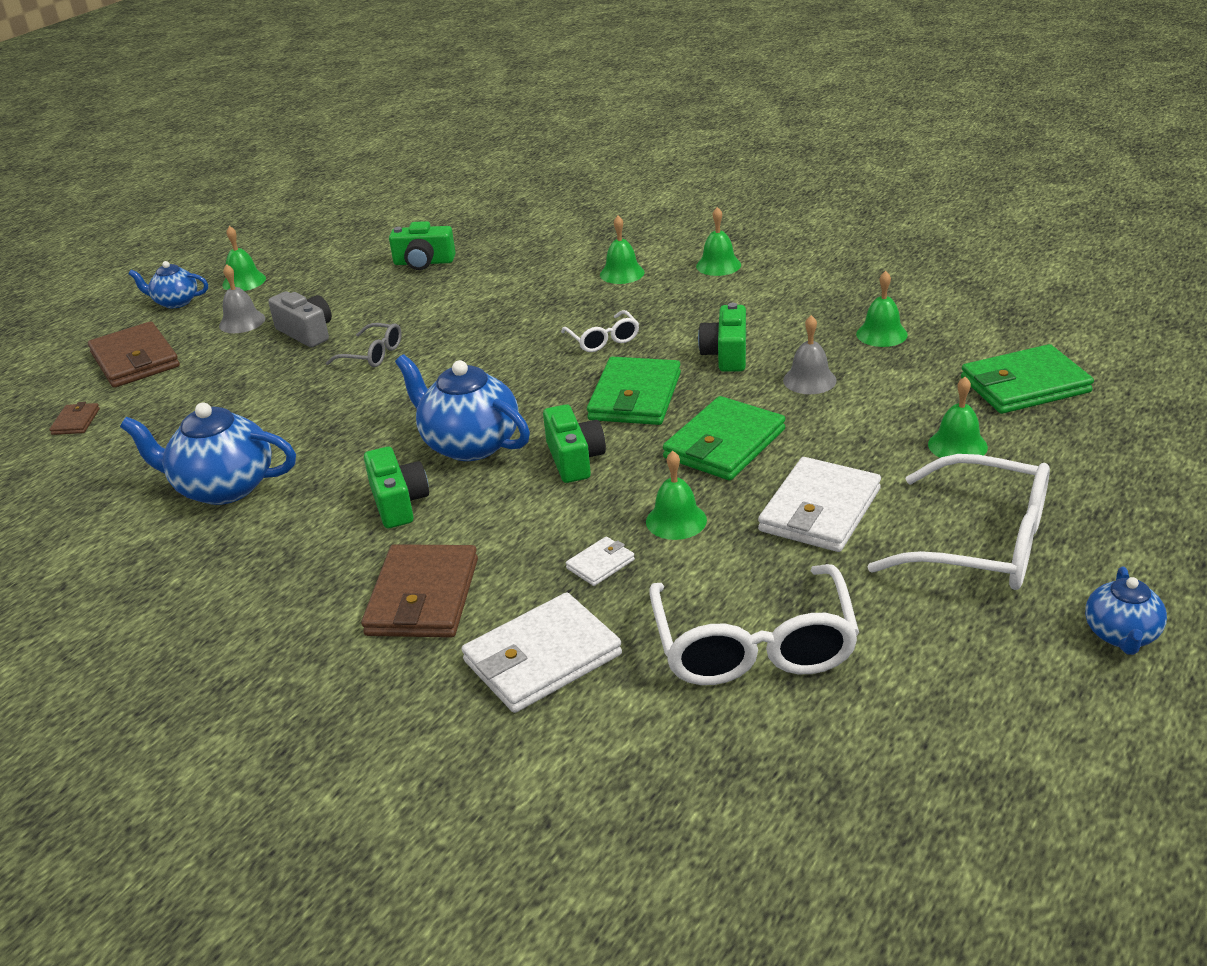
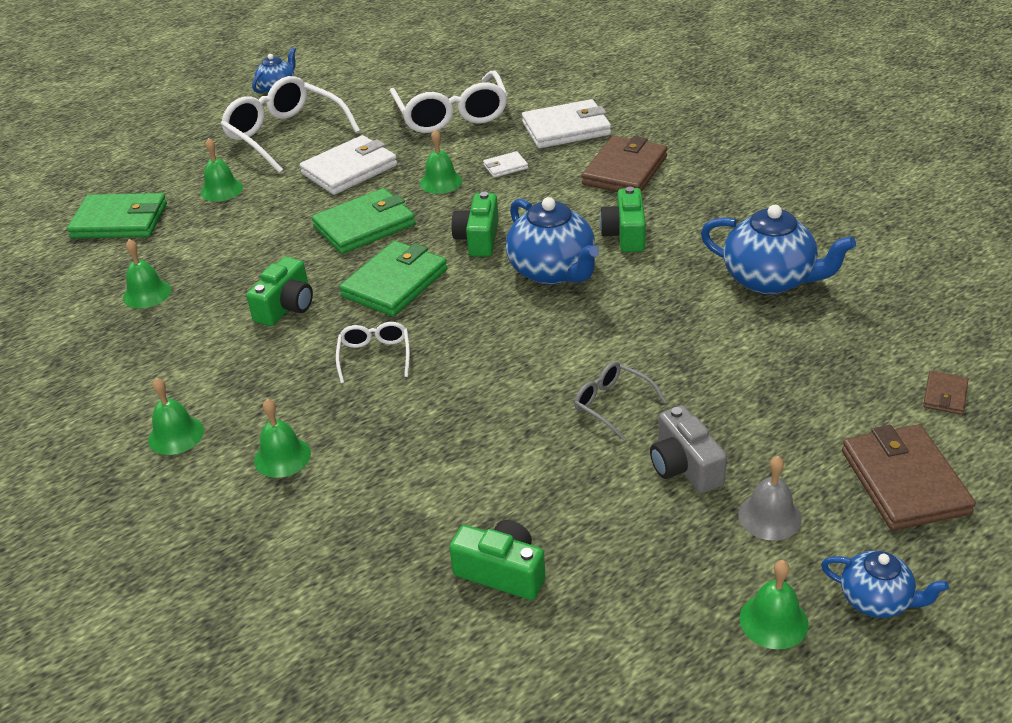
camera: 160 degrees left, 5 degrees up
(753, 645) = (451, 115): white glasses -> white glasses turned 150 degrees clockwise
(809, 380) = (251, 263): grey bell -> none

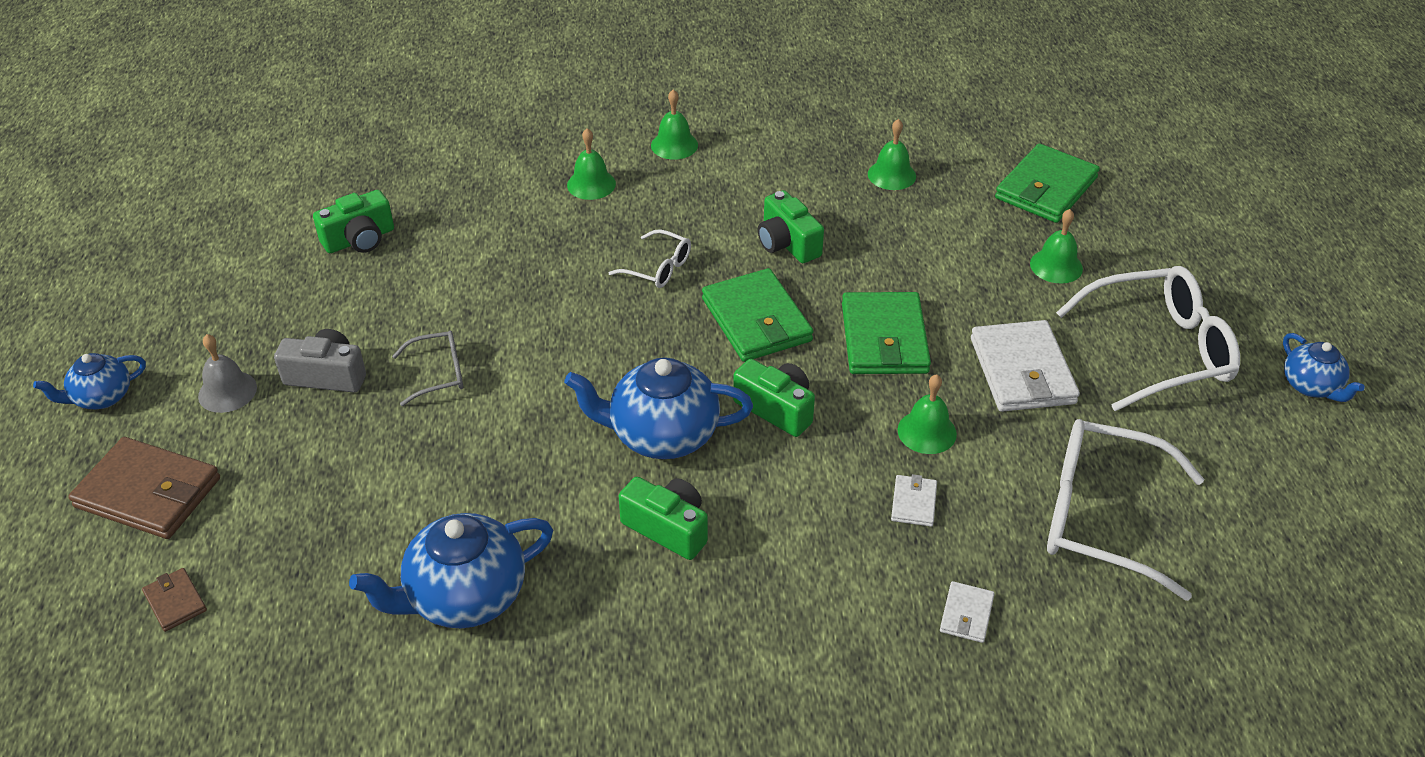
camera: 120 degrees right, 5 degrees up
(566, 128) = (966, 614): white wallet -> white wallet, size x0.47
(624, 170) = (804, 611): brown wallet -> none
(773, 621) = (160, 338): green bell -> none

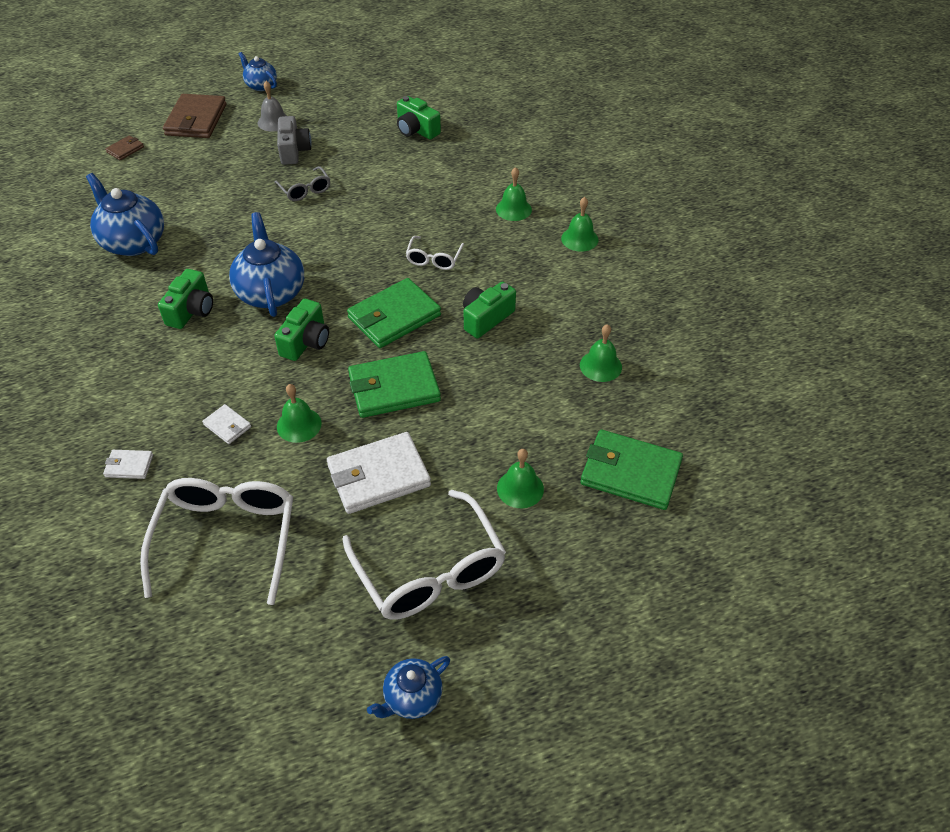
camera: 75 degrees right, 5 degrees up
(913, 503) = (227, 426): white wallet -> white wallet turned 45 degrees clockwise

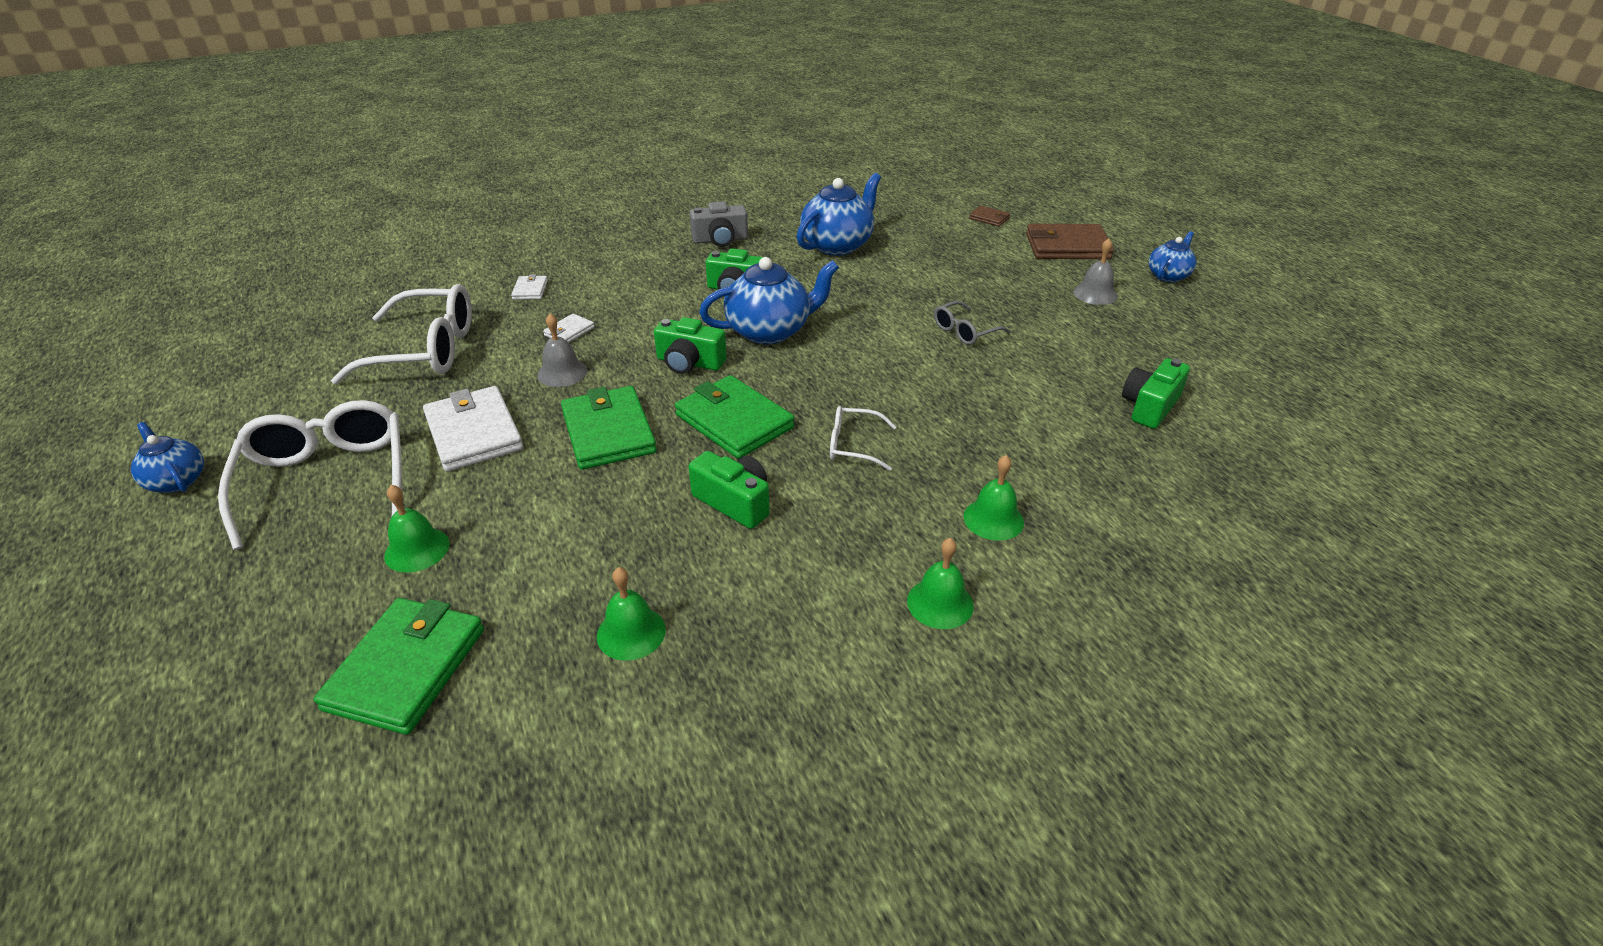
camera: 85 degrees right, 10 degrees down
(294, 151) = (1042, 314): grey camera -> grey camera (720, 240)
(299, 425) = (562, 373): green bell -> grey bell
(429, 570) = (327, 481): white glasses -> white glasses turned 105 degrees clockwise

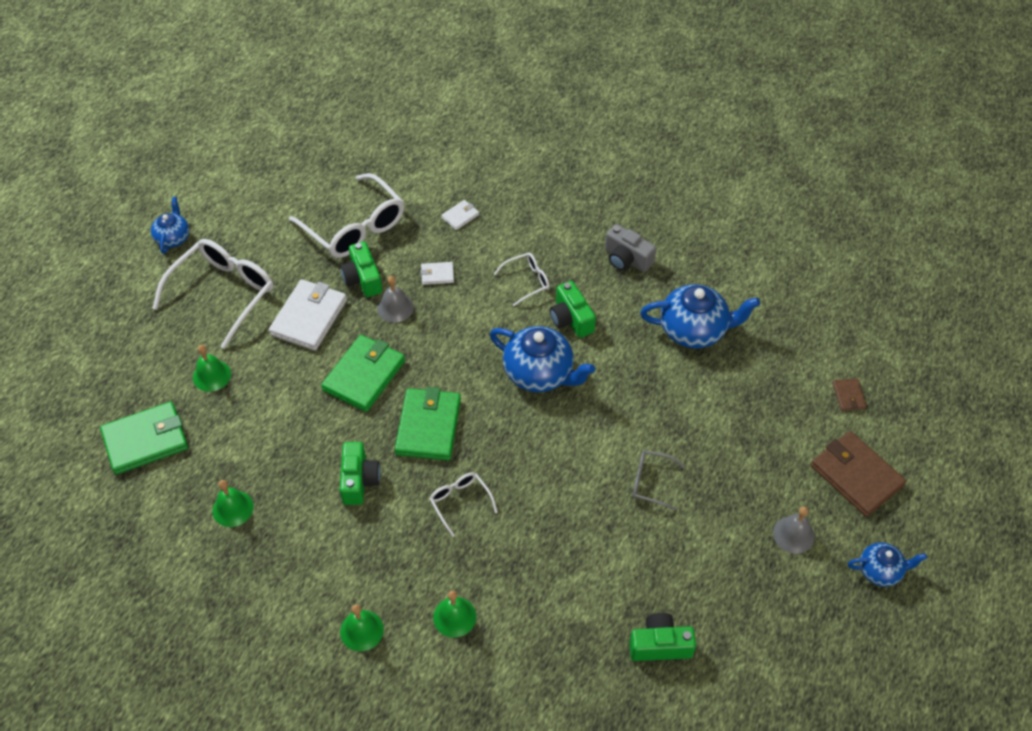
camera: 50 degrees right, 15 degrees up
(661, 291) = (527, 281): none -> white glasses
(689, 363) = (464, 359): green camera -> green camera (363, 279)

